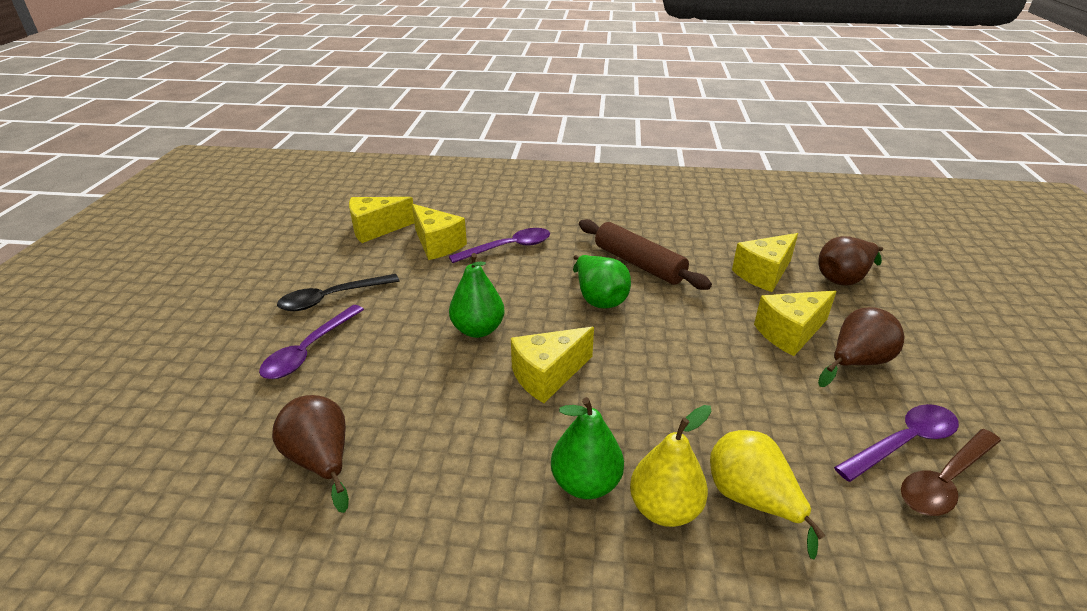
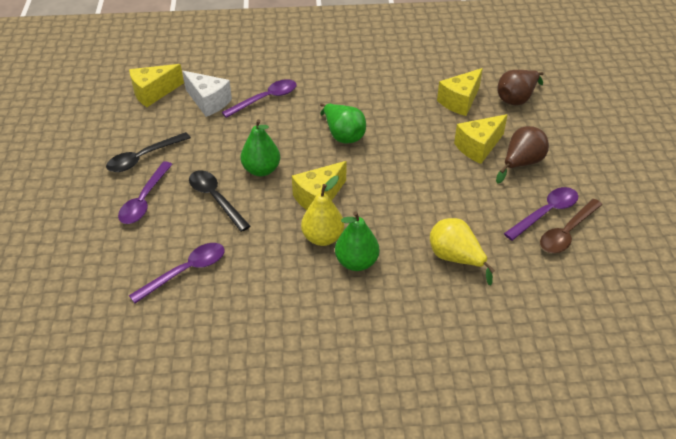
camera: 10 degrees left, 10 degrees up
(321, 461) = (186, 271): brown pear -> purple spoon
(403, 360) = (215, 199): none -> black spoon
(437, 244) = (208, 102): yellow cheese -> white cheese
(639, 264) = (368, 102): brown rolling pin -> none
(664, 509) = (405, 270): yellow pear -> yellow pear (323, 238)

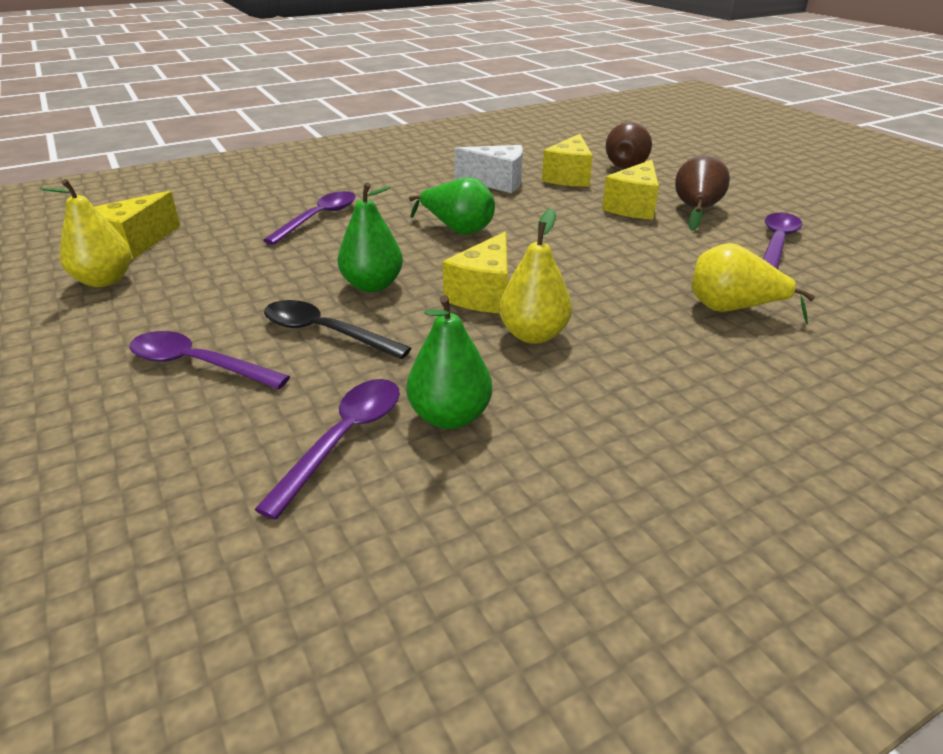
camera: 25 degrees left, 10 degrees down
(126, 121) = (104, 280): none -> yellow pear
(143, 158) = (162, 314): black spoon -> none
(144, 200) = (197, 364): purple spoon -> purple spoon turned 120 degrees clockwise
(208, 102) = (234, 236): white cheese -> white cheese (497, 182)
(356, 262) = (610, 349): green pear -> green pear (450, 416)
(566, 233) = (821, 254): brown spoon -> none

